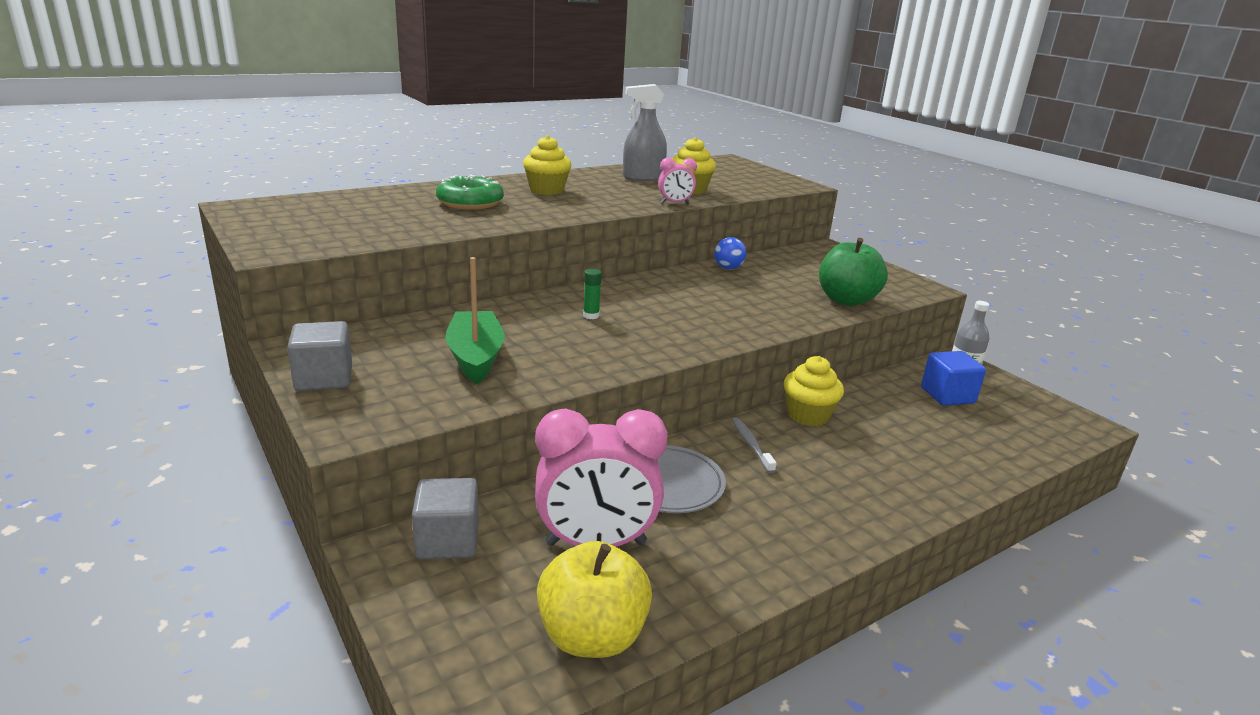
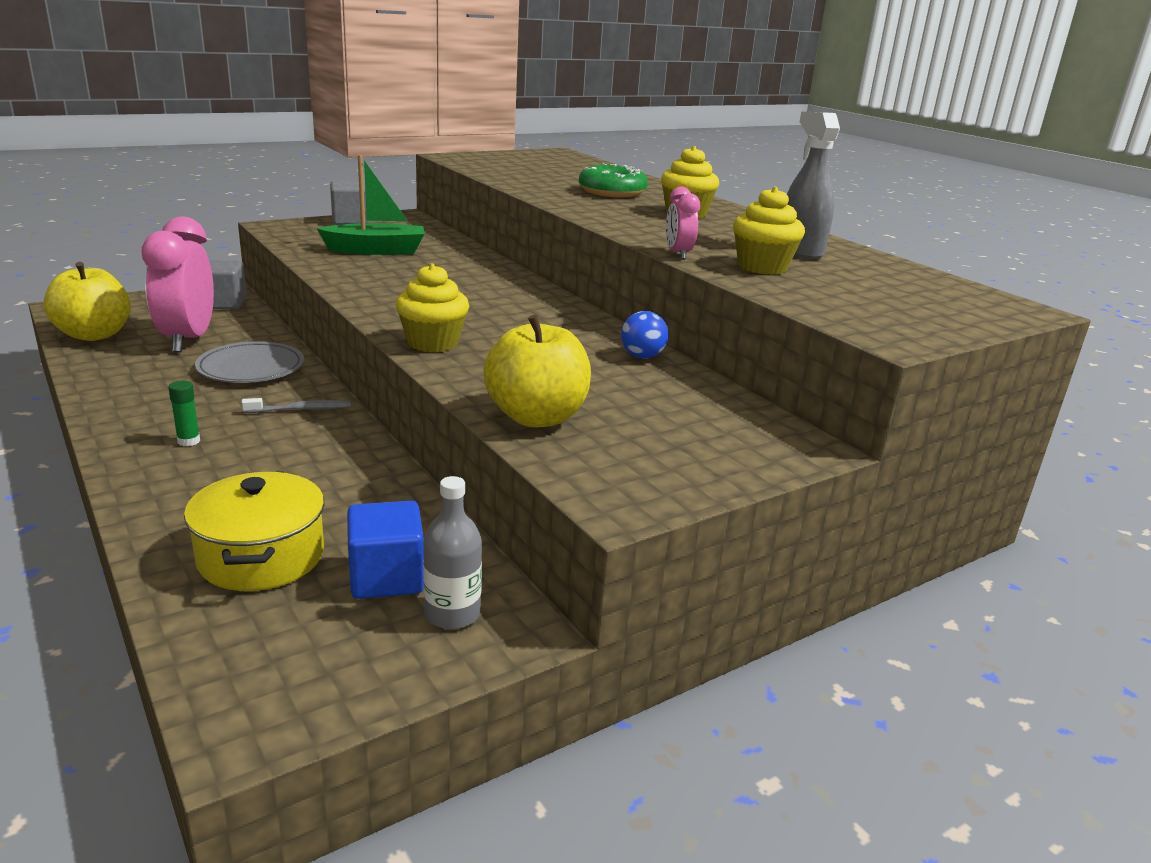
camera: 90 degrees right, 0 degrees up
(591, 315) = (464, 285): green glue stick -> green glue stick (188, 441)
(808, 415) = (353, 450): yellow cupcake -> yellow cupcake (433, 343)
(846, 300) = (536, 417): green apple -> yellow apple
(962, 436) = (261, 556): none -> yellow pot

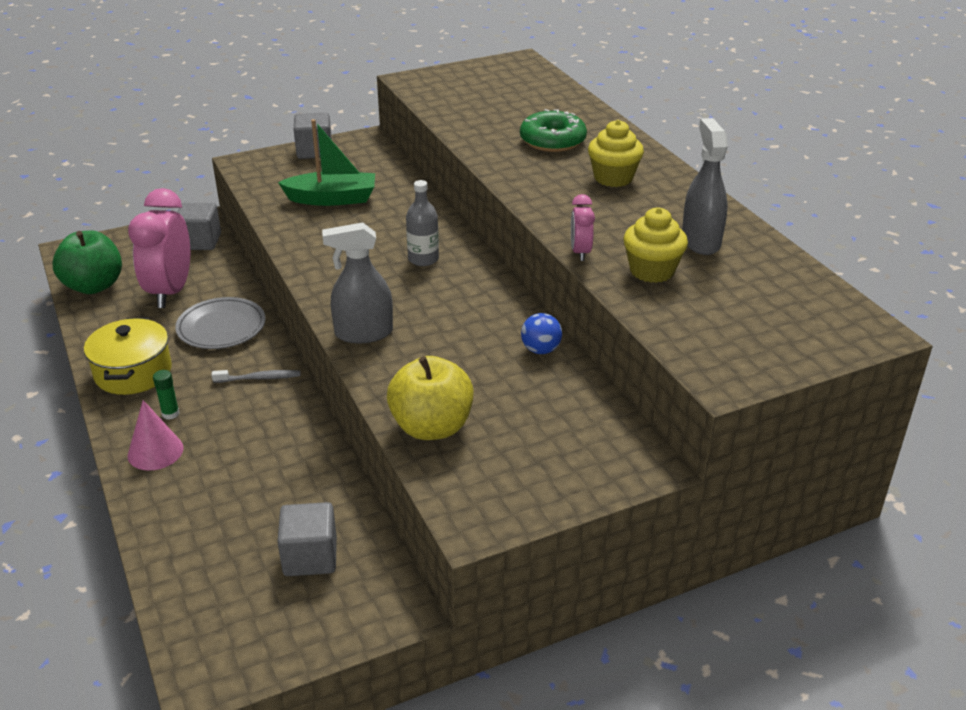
camera: 10 degrees right, 10 degrees up
(94, 335) = (94, 286): yellow apple -> green apple
(168, 476) = (155, 451): none -> pink cone
(261, 556) = (221, 533): yellow pot -> yellow pot (133, 372)
(386, 577) = (310, 557): blue cube -> grey cube
(433, 343) = (363, 333): yellow cupcake -> grey spray bottle
(452, 614) = (353, 592): grey bottle -> grey bottle (423, 259)

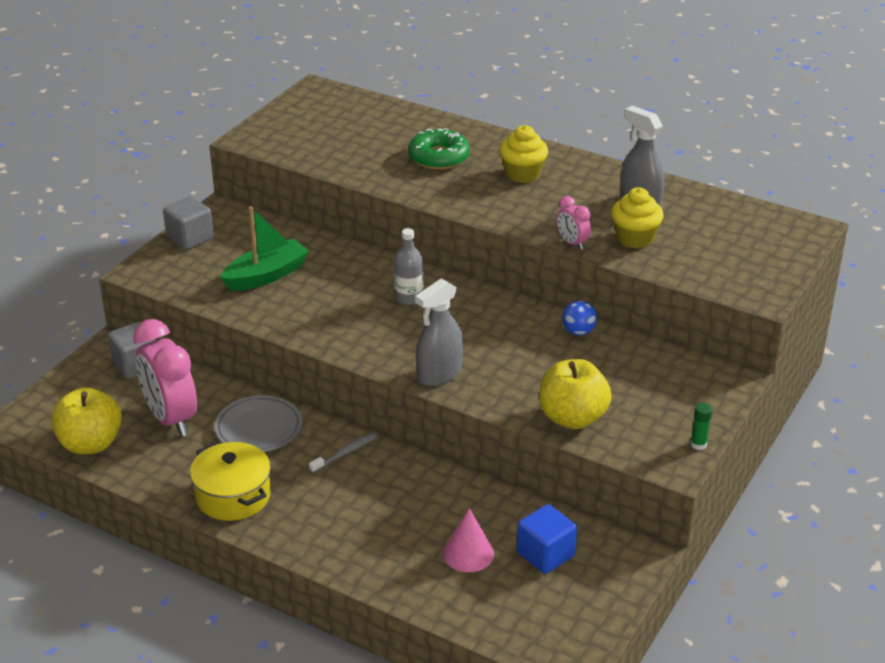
camera: 35 degrees left, 0 degrees up
(94, 286) = (90, 444): green apple -> yellow apple
(155, 451) = (337, 543): pink cone -> pink cone (468, 553)
(170, 414) = (310, 512): green glue stick -> green glue stick (698, 444)
(310, 557) = (545, 554): grey cube -> blue cube

